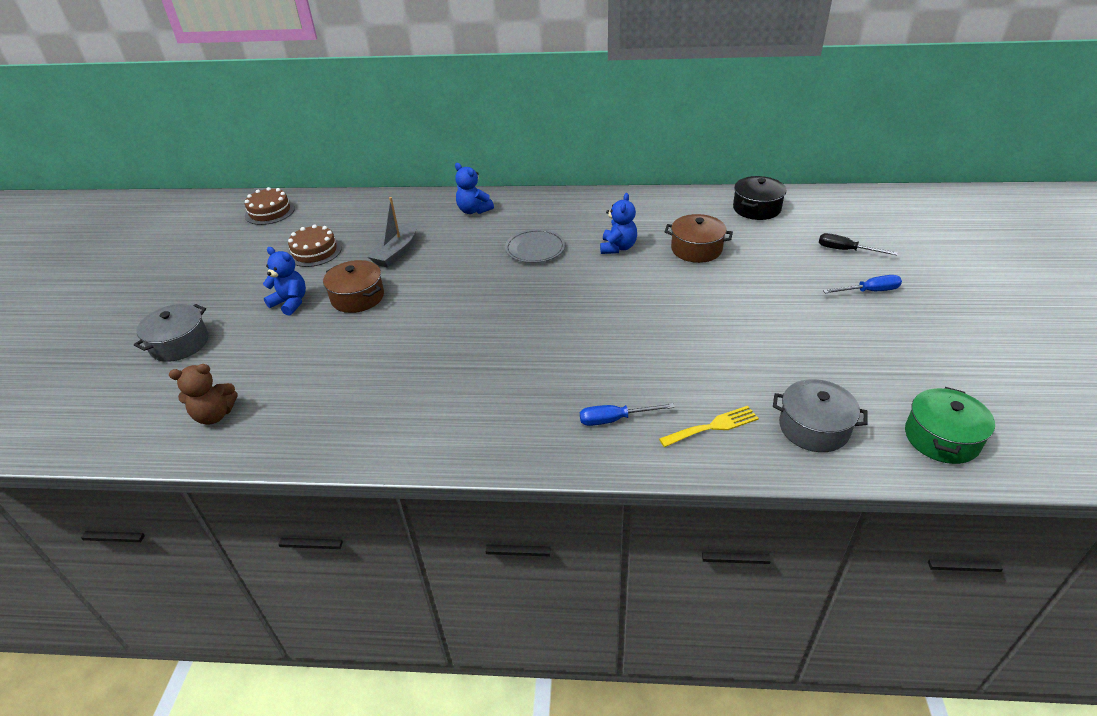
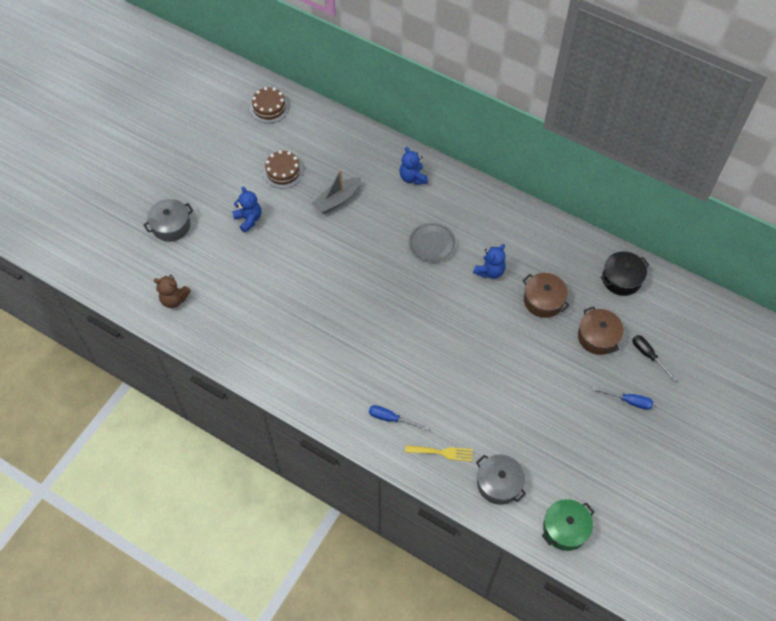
camera: 25 degrees right, 20 degrees up
(357, 297) = (292, 235): brown pot -> brown pot (598, 337)

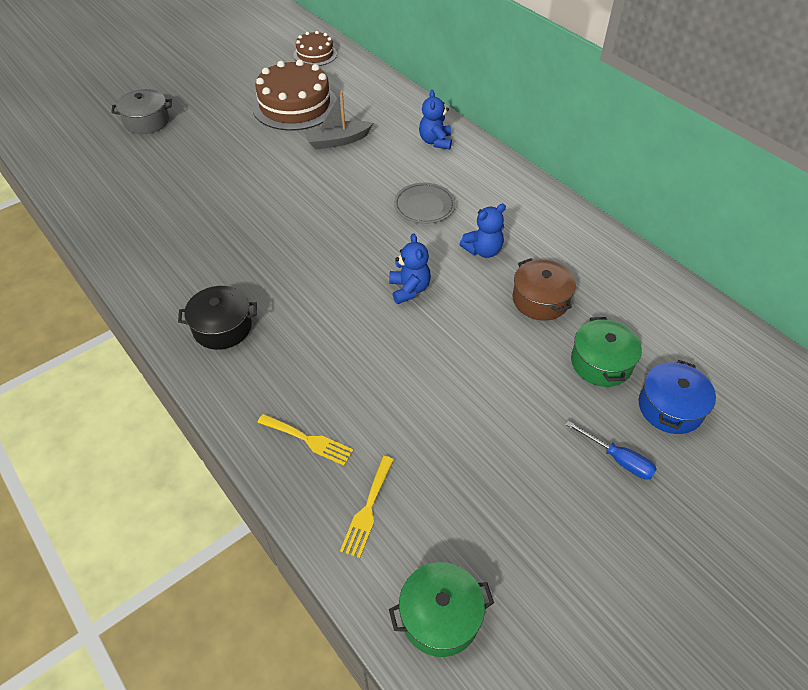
camera: 20 degrees right, 10 degrees down
(174, 299) = (100, 183): brown teddy bear -> none
(248, 219) = (230, 135): blue teddy bear -> blue teddy bear (409, 289)
(283, 171) = (295, 105): brown cake -> brown cake, size x1.79
(391, 418) = (264, 375): blue screwdriver -> none
(499, 483) = (368, 510): grey pot -> yellow fork
(598, 337) = (601, 363): brown pot -> green pot
(621, 279) = (661, 305): black pot -> black pot (222, 327)
(648, 355) = (670, 407): black screwdriver -> blue pot

